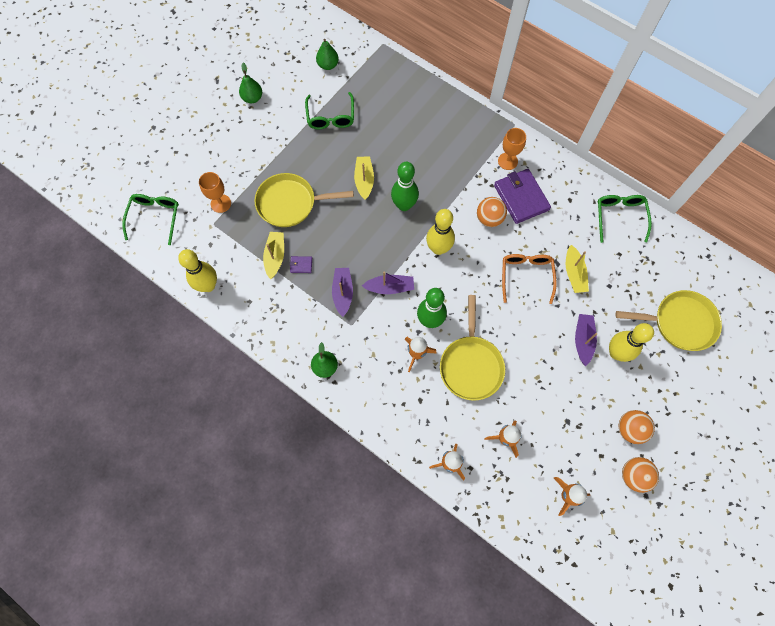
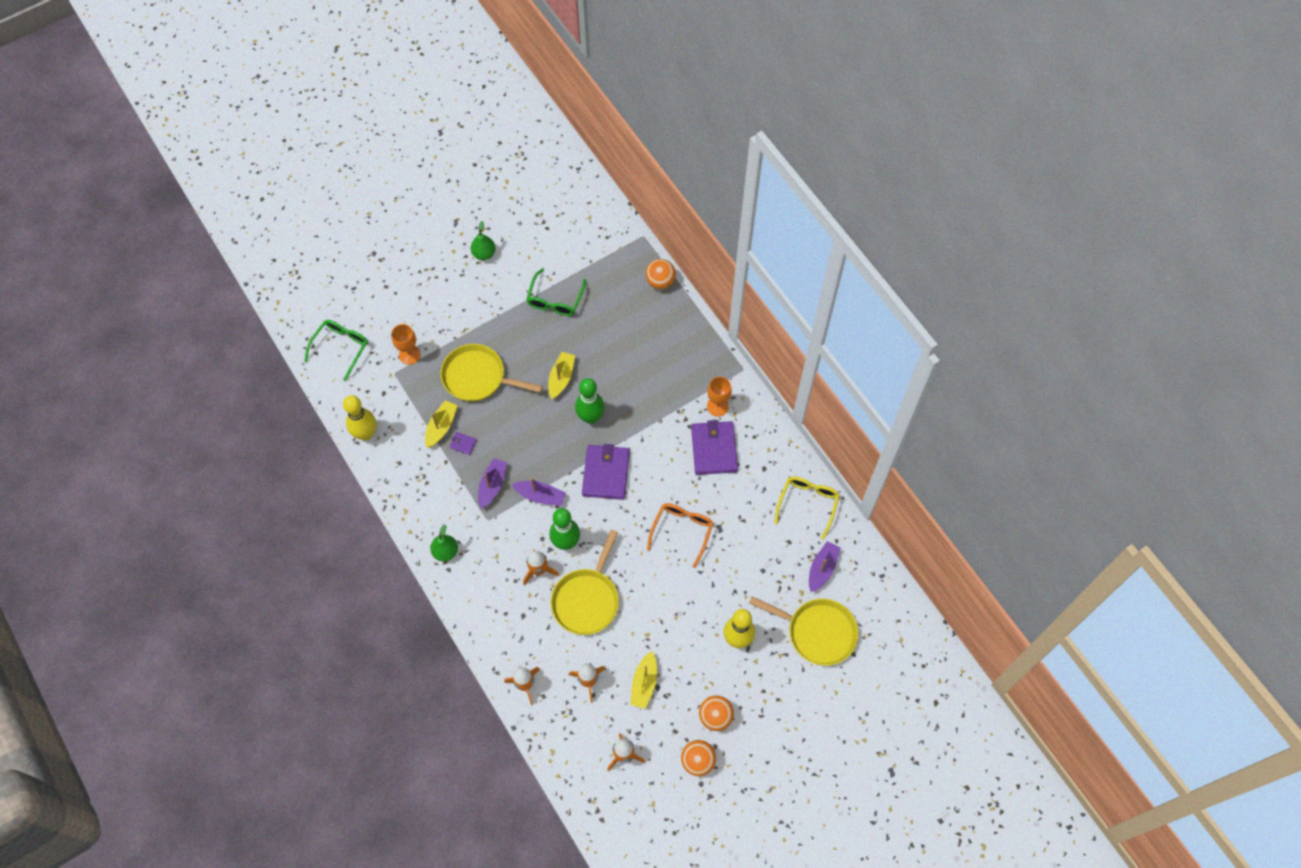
camera: 20 degrees right, 5 degrees down
(328, 65) = (575, 242): green pear -> none
(438, 248) = (606, 473): yellow bowling pin -> purple wallet
(489, 218) = (671, 460): orange ball -> orange ball (660, 281)
(574, 274) = (732, 546): yellow boat -> yellow boat (644, 683)
(583, 340) = (709, 615): purple boat -> purple boat (822, 569)
(619, 217) = (807, 504): green glasses -> yellow glasses

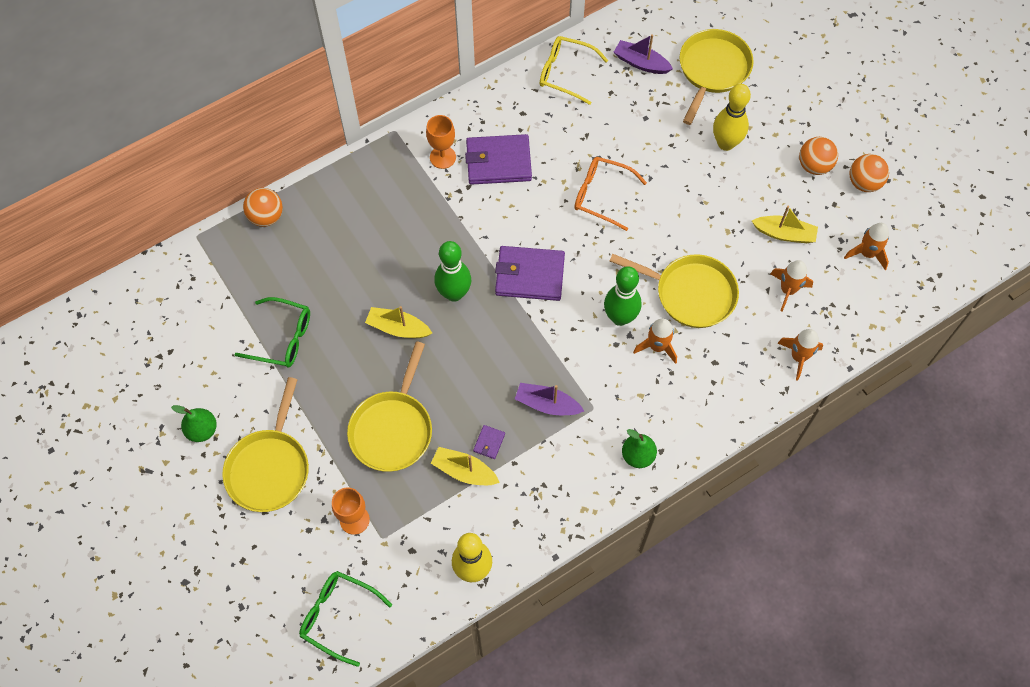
camera: 90 degrees left, 0 degrees up
(452, 298) = (269, 468): none -> yellow pan
(540, 496) = (560, 347): purple boat -> none

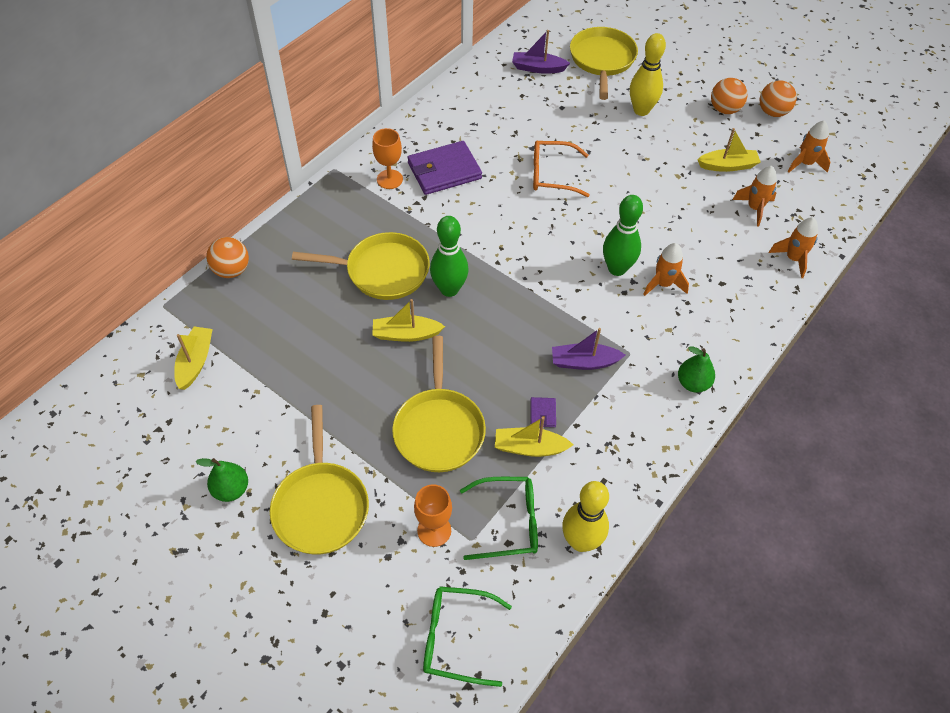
camera: 20 degrees left, 10 degrees down
(208, 301) = (195, 362): none -> yellow boat
(282, 338) = (289, 375): green glasses -> green glasses (508, 522)
(529, 275) = (515, 255): purple wallet -> none
(565, 73) = (474, 90): yellow glasses -> none
(690, 293) = (671, 232): yellow pan -> yellow pan (382, 271)

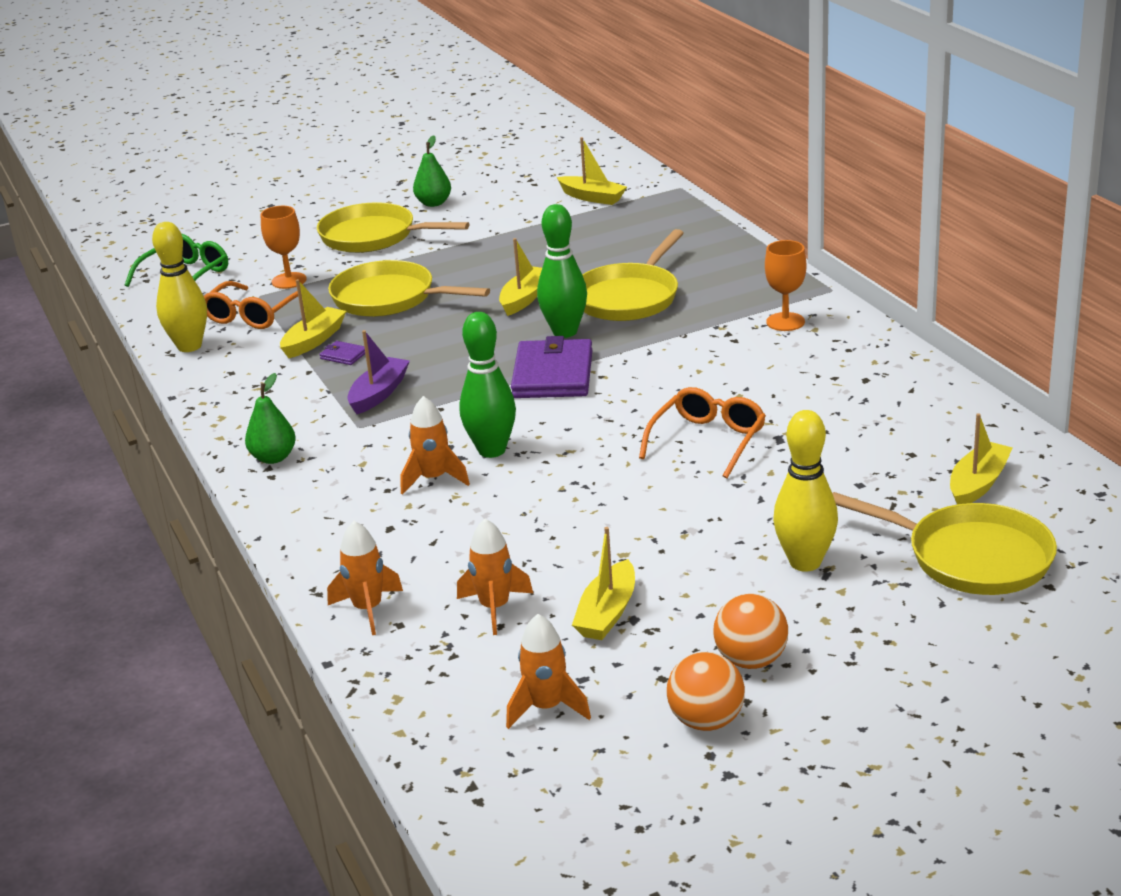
camera: 120 degrees right, 25 degrees down
(231, 270) = (701, 220): orange ball -> none
(444, 171) = (775, 361): purple wallet -> purple wallet (553, 374)
(508, 522) = (252, 315): green glasses -> orange glasses
(538, 68) = (978, 484): purple boat -> yellow boat

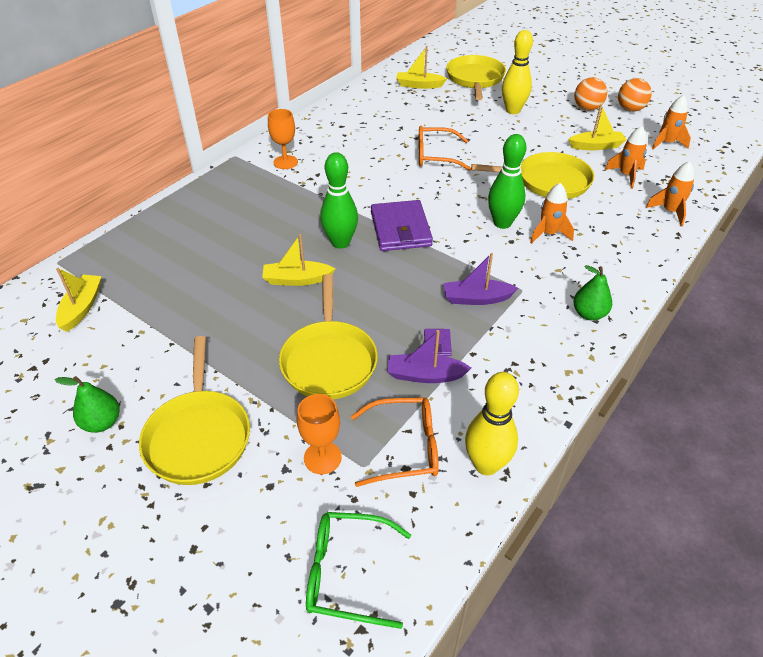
camera: 120 degrees left, 15 degrees up
(314, 340) = (425, 375): yellow boat -> purple boat
(553, 374) = (400, 229): purple wallet -> purple wallet turned 75 degrees counterclockwise
(629, 297) = (276, 230): yellow pan -> yellow pan (548, 181)

